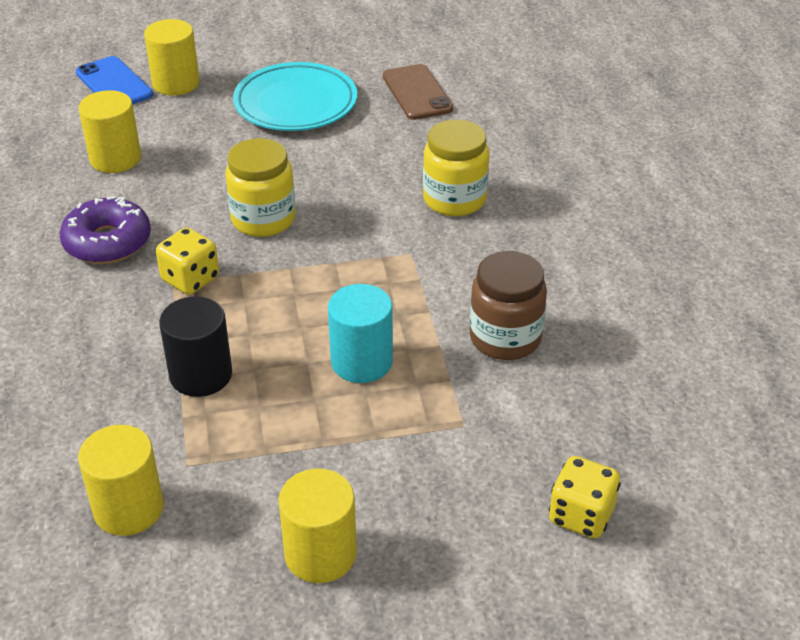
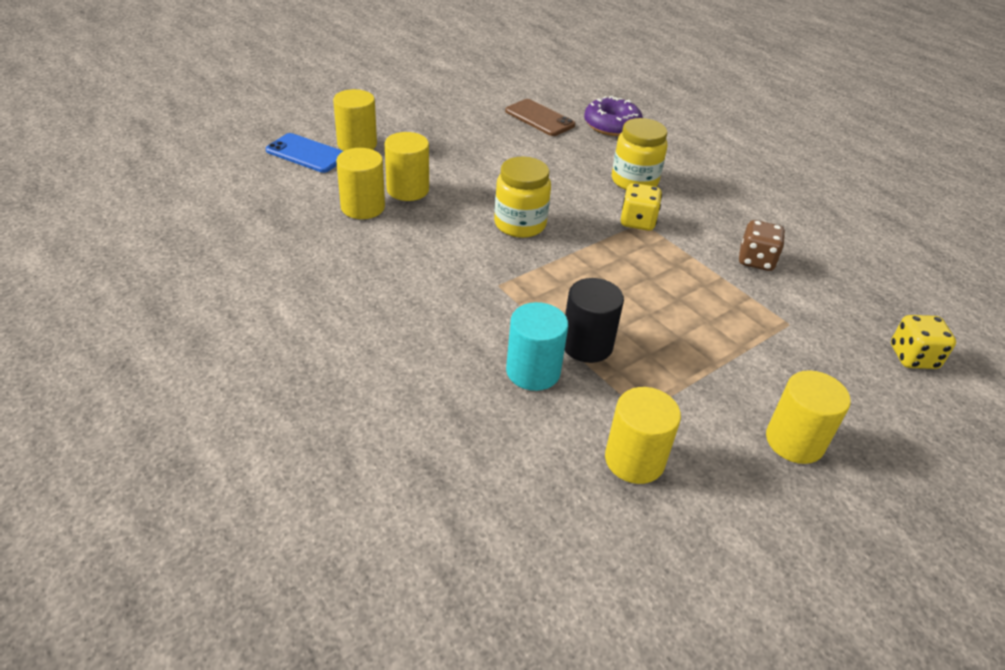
camera: 30 degrees left, 0 degrees up
(107, 242) = (418, 269): purple donut -> purple donut (611, 125)
(180, 149) = (407, 190): none -> yellow cylinder
(190, 279) = (509, 279): yellow dice -> yellow dice (637, 222)
(295, 103) = (462, 141): turquoise plate -> none
(361, 362) = (685, 302): turquoise cylinder -> turquoise cylinder (533, 371)
(505, 338) = (756, 260): brown jar -> brown dice

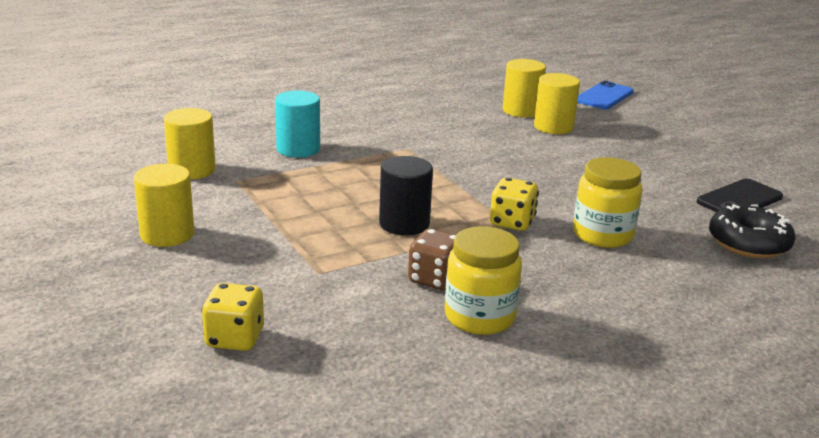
camera: 100 degrees right, 15 degrees down
(357, 144) = (630, 113): yellow cylinder -> none
(520, 224) = (501, 165): yellow jar -> yellow jar (479, 317)
(539, 118) = (739, 199): brown phone -> black phone
(587, 345) = (321, 171): black cylinder -> black cylinder (404, 224)
(611, 125) = (748, 243): purple donut -> black donut

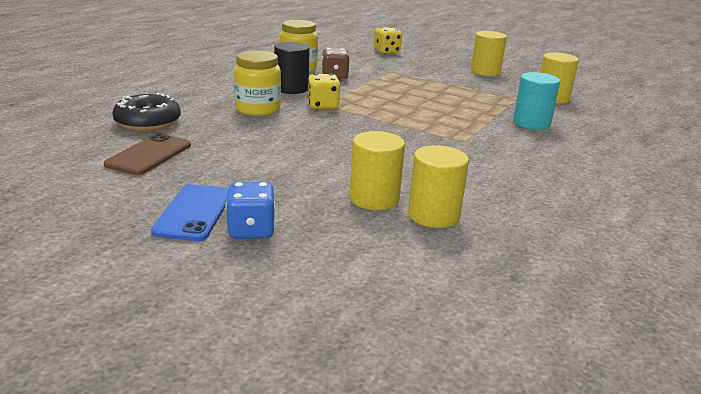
camera: 150 degrees right, 0 degrees up
(404, 224) = (385, 94): black cylinder -> black cylinder (291, 89)
(604, 96) = (360, 286): blue phone -> blue phone (194, 213)
(657, 129) = (251, 230): none -> blue dice
(739, 199) = (149, 155): black phone -> brown phone

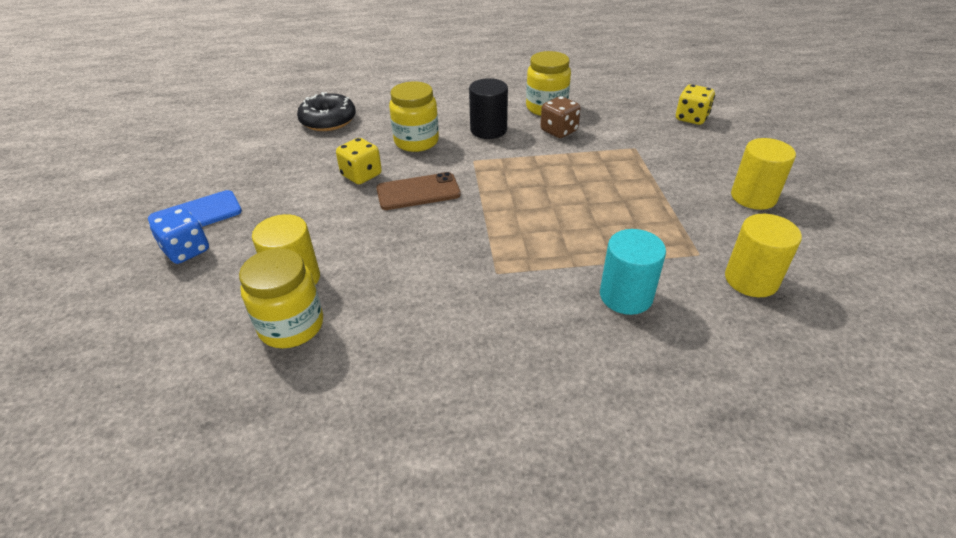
camera: 55 degrees right, 15 degrees up
(149, 155) = (272, 151): brown phone -> brown phone (418, 192)
(323, 106) = (471, 162): yellow dice -> yellow dice (361, 175)
(433, 215) = (291, 326): yellow cylinder -> yellow jar

